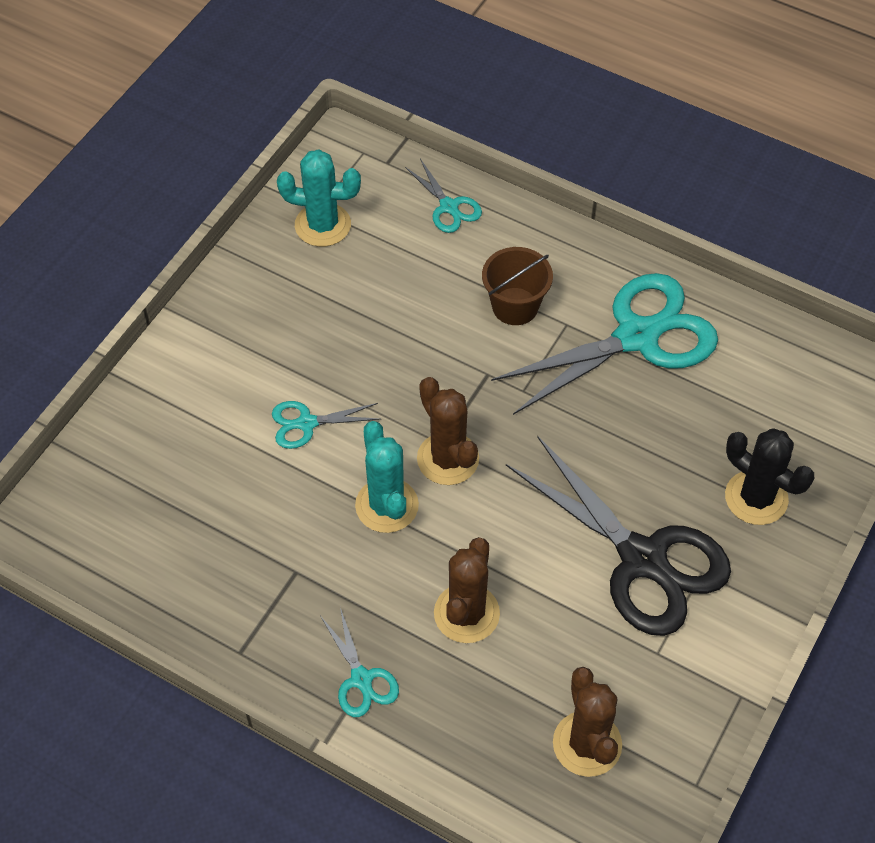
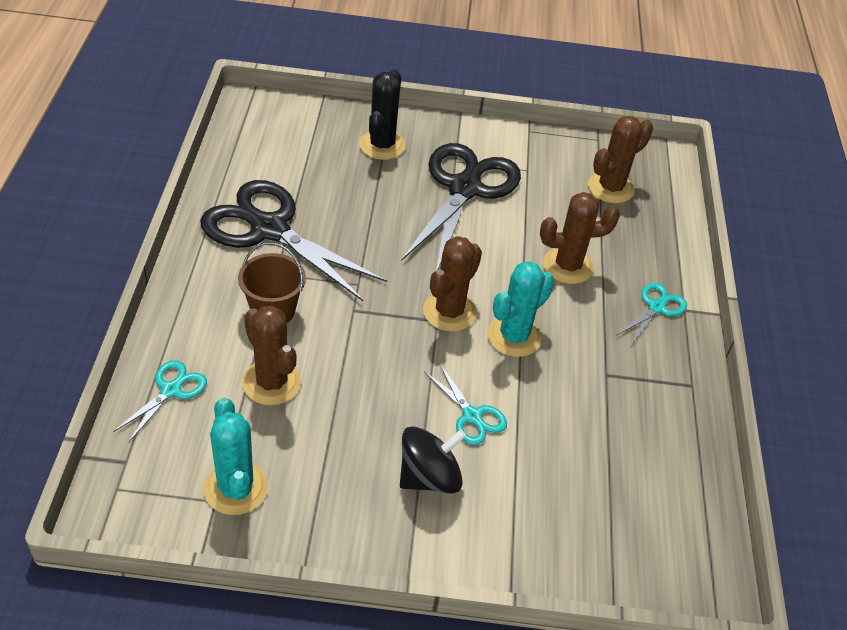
camera: 120 degrees left, 10 degrees down
(259, 362) = (429, 477): none -> black spinning top
(423, 280) = (271, 382): none -> brown cactus
(636, 337) = (269, 229): turquoise scissors -> black scissors

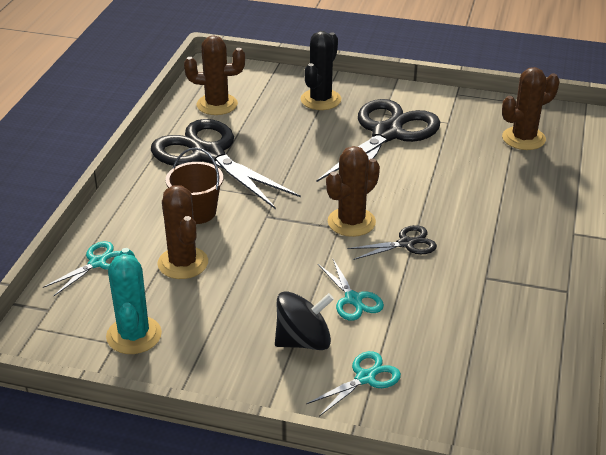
camera: 15 degrees right, 10 degrees down
(514, 336) = (406, 244): turquoise cactus -> black scissors
(567, 266) = (469, 194): brown cactus -> brown cactus (217, 105)
(656, 307) = (546, 230): turquoise scissors -> turquoise scissors (365, 378)

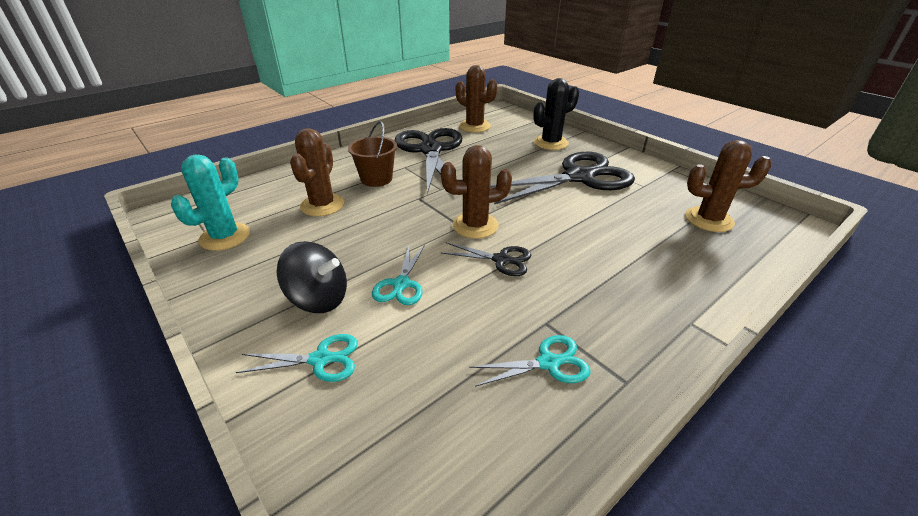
camera: 35 degrees right, 0 degrees up
(97, 263) = (276, 185): turquoise scissors -> turquoise scissors (548, 363)

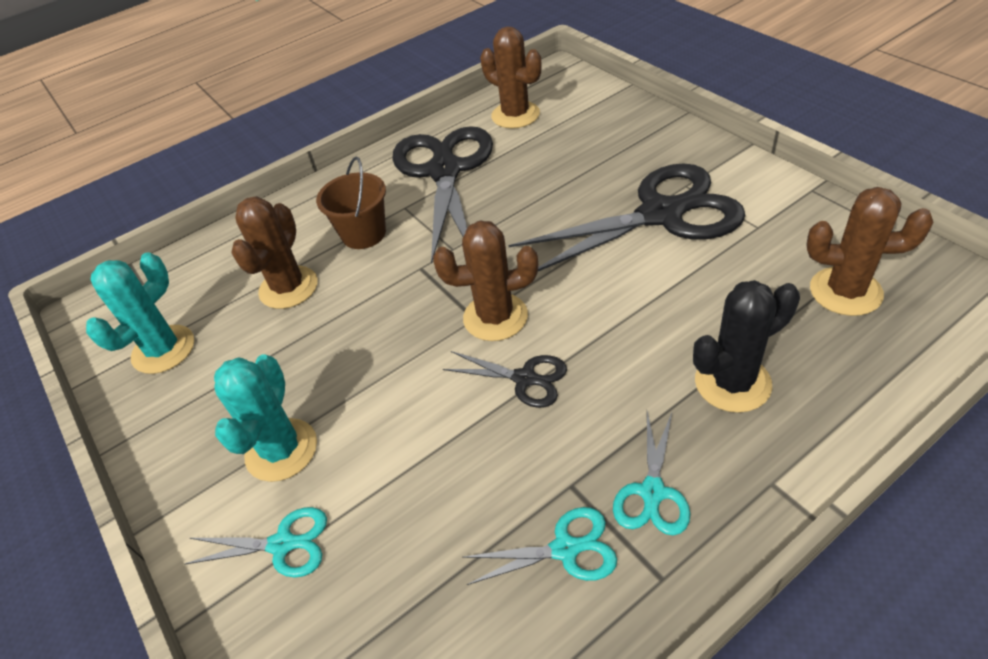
camera: 10 degrees right, 10 degrees up
(319, 298) = (281, 450): black spinning top -> turquoise cactus
(401, 284) = (387, 424): turquoise scissors -> turquoise scissors (652, 492)
(551, 143) = (629, 143): black cactus -> black cactus (732, 383)

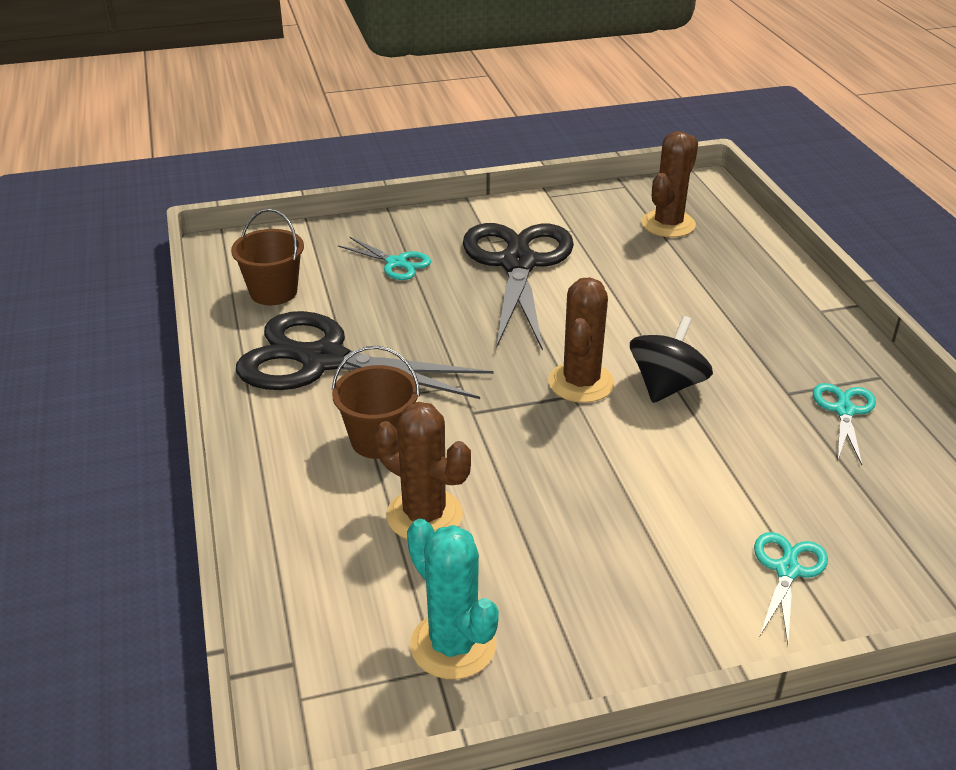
camera: 75 degrees left, 10 degrees down
(281, 450) = (673, 555): turquoise cactus -> none
(515, 115) = (273, 292): brown cactus -> brown bucket
(524, 378) = (667, 386): black scissors -> black spinning top
(652, 492) = (809, 358): turquoise scissors -> turquoise scissors (396, 263)
(732, 383) = (727, 295): black cactus -> none

